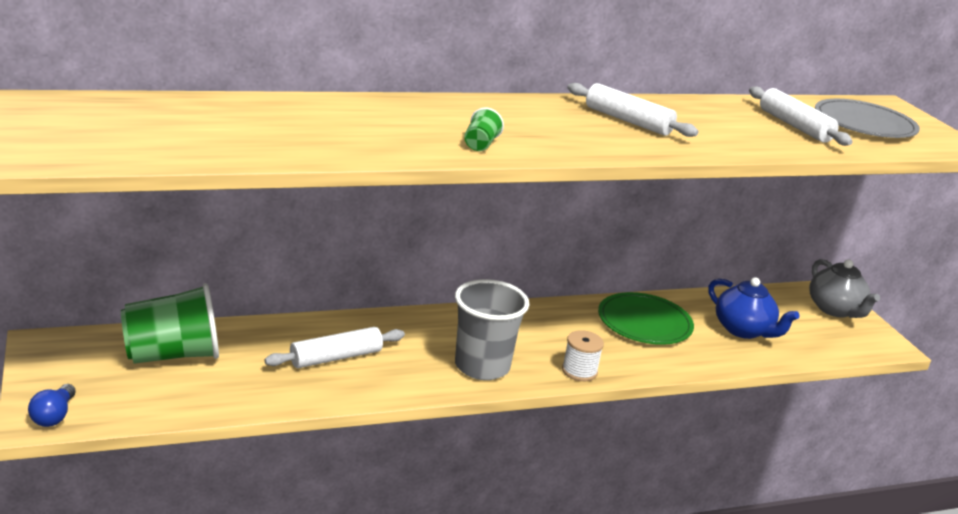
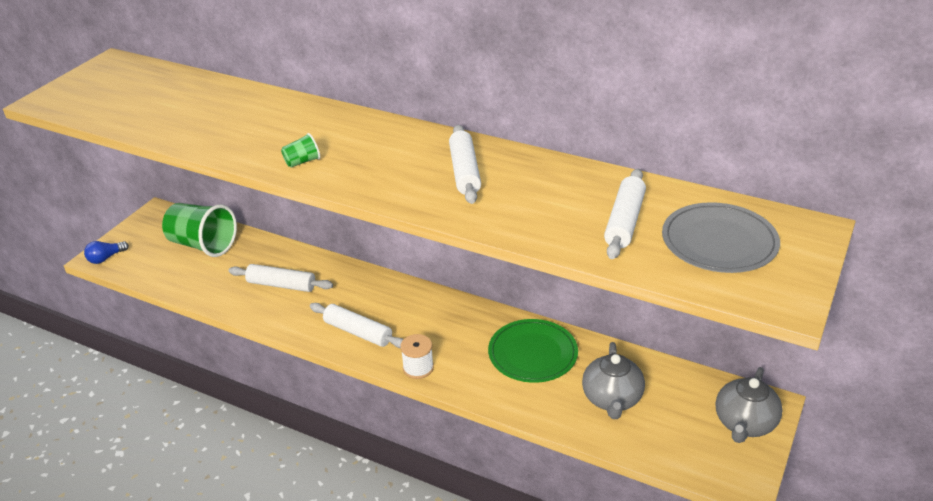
camera: 50 degrees right, 10 degrees up
(482, 366) = (358, 332): grey cup -> white rolling pin
(743, 330) = (612, 399): blue teapot -> grey teapot

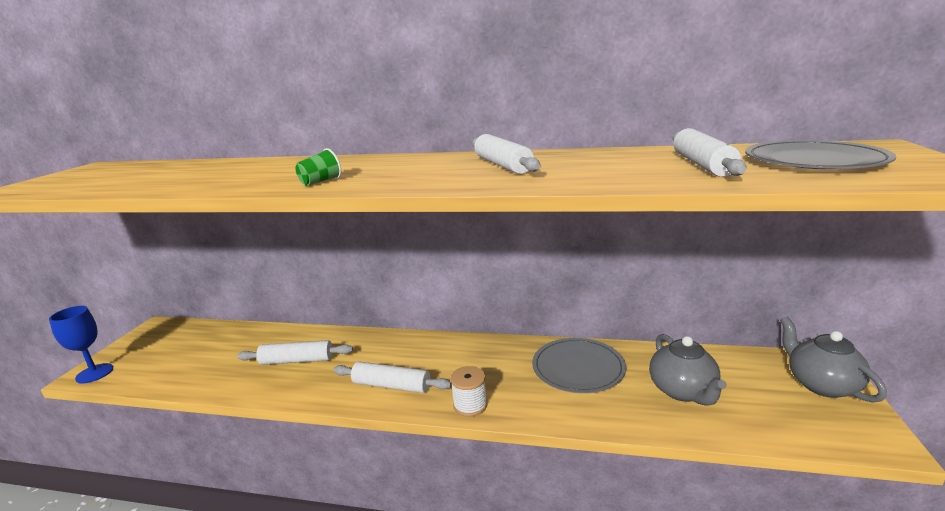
camera: 15 degrees left, 15 degrees down
(106, 258) = (94, 373): blue light bulb -> blue goblet
(203, 245) = (207, 343): green cup -> none
(532, 353) = (578, 368): green plate -> grey plate
(744, 423) = (821, 384): grey teapot -> grey teapot turned 150 degrees clockwise

